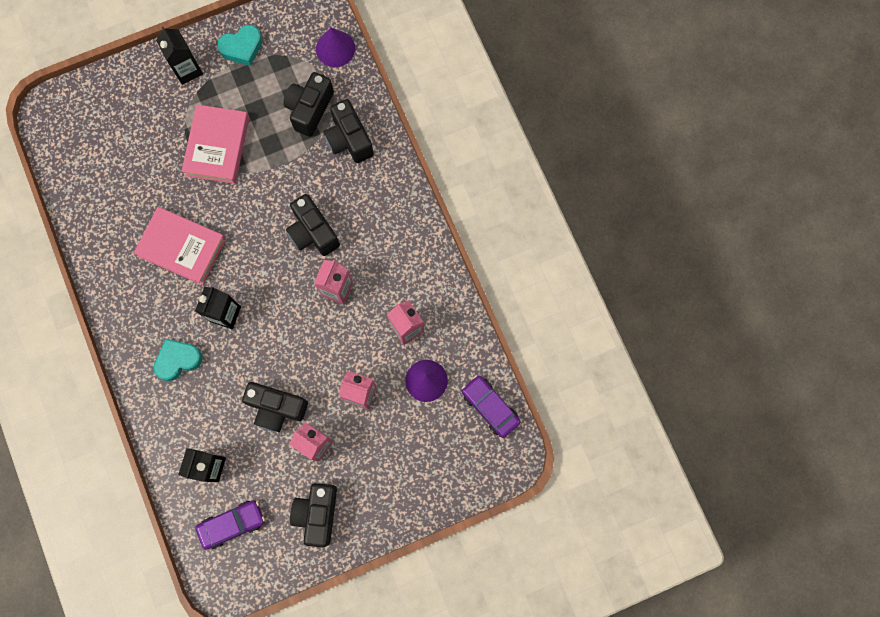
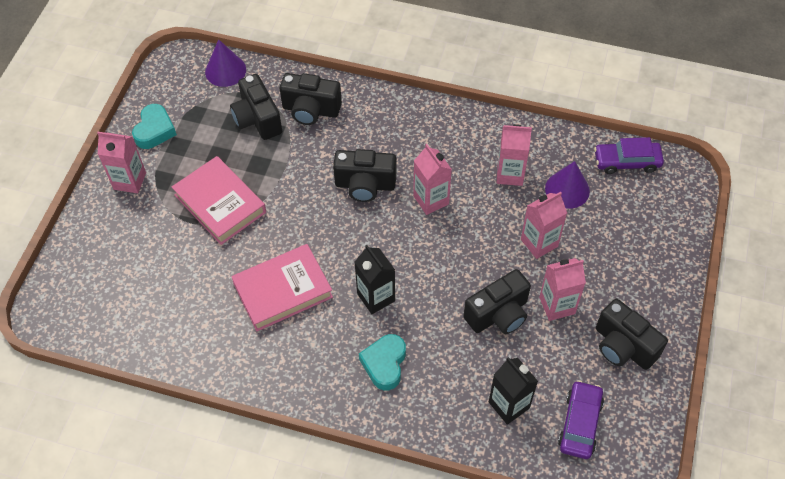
camera: 50 degrees left, 20 degrees down
(187, 70) = (130, 181): black carton -> pink carton

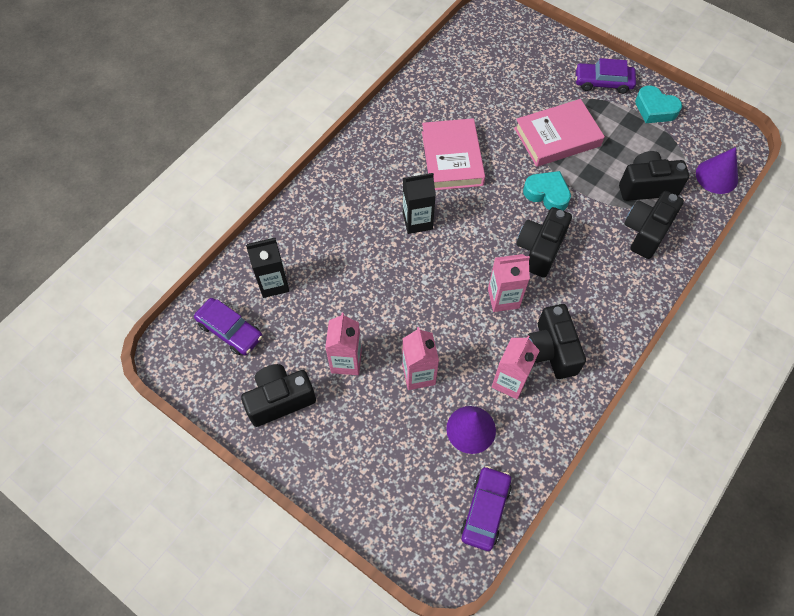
camera: 110 degrees right, 5 degrees up
(130, 181) = (603, 82): pink carton -> purple car
(384, 364) = (353, 208): turquoise heart -> turquoise heart (547, 194)
(498, 314) = (359, 308): black camera -> black camera (551, 350)

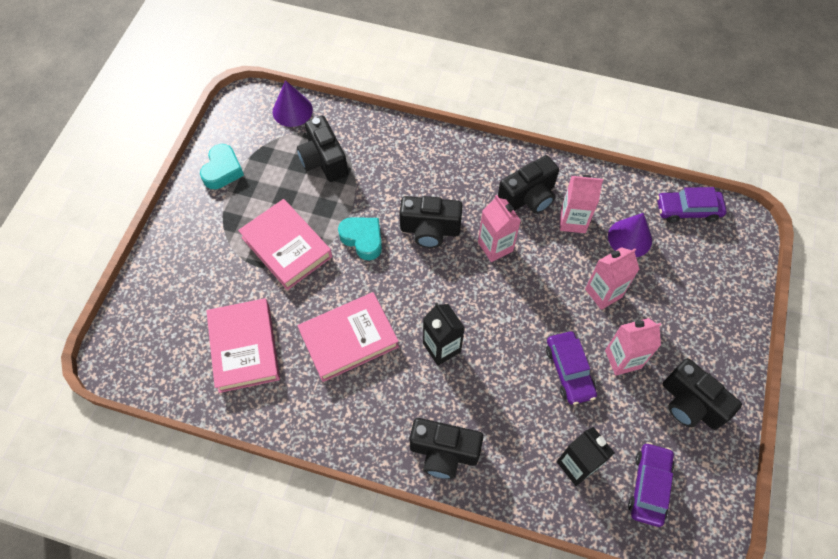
camera: 110 degrees left, 0 degrees up
(472, 90) = (244, 347): none -> pink book
(547, 194) = (363, 239): turquoise heart -> turquoise heart turned 120 degrees clockwise
(603, 82) = (197, 222): purple car -> purple car (569, 371)
(646, 232) = (376, 152): black camera -> black camera (443, 452)

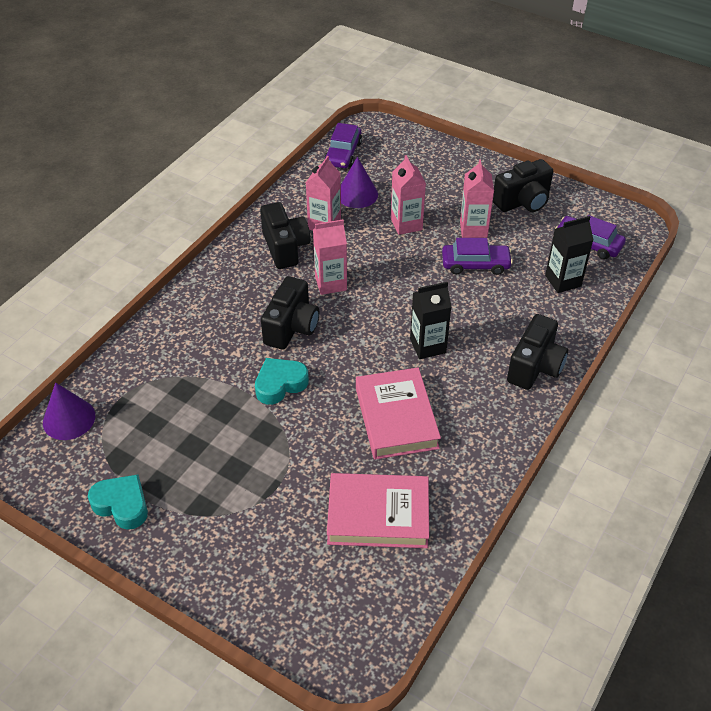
camera: 75 degrees left, 15 degrees down
(286, 247) = (262, 455): pink book -> none
(323, 160) = (159, 401): black camera -> none

